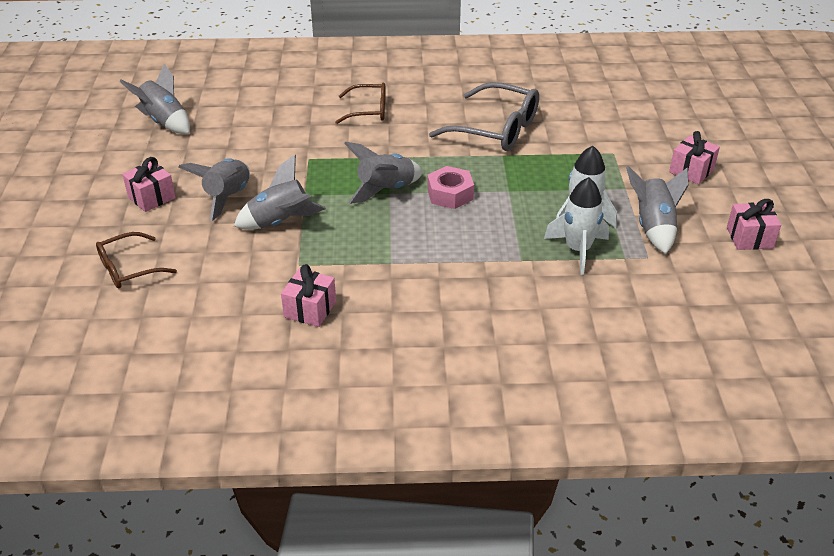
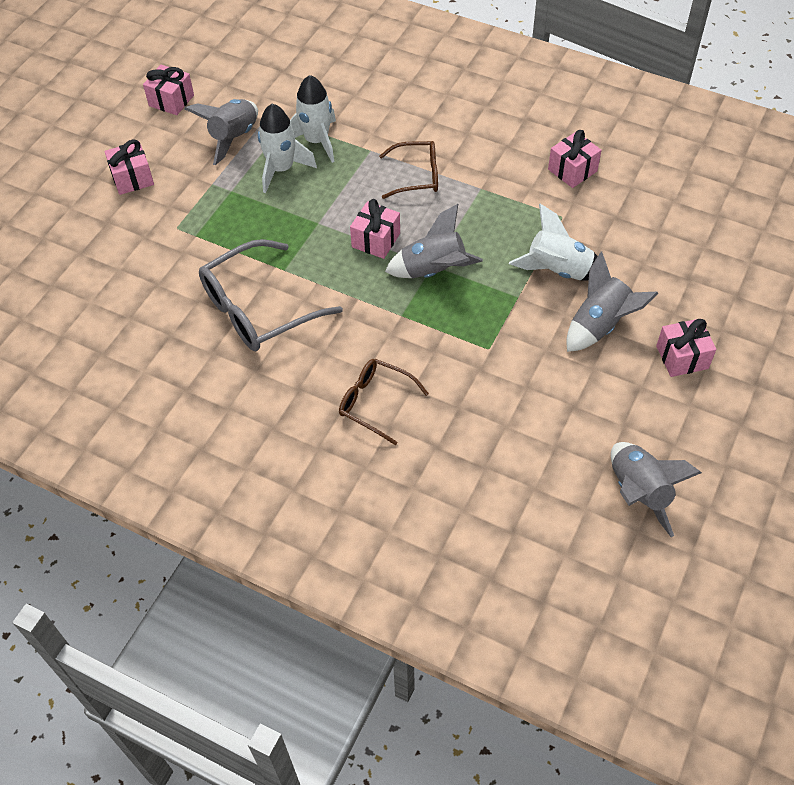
camera: 150 degrees left, 15 degrees up
(129, 269) = (722, 270): brown glasses -> brown glasses (417, 176)
(280, 222) = (558, 270): grey rocket -> white rocket
(450, 194) = (376, 240): pink nut -> pink gift
(496, 129) = (258, 308): grey glasses -> grey glasses turned 90 degrees counterclockwise

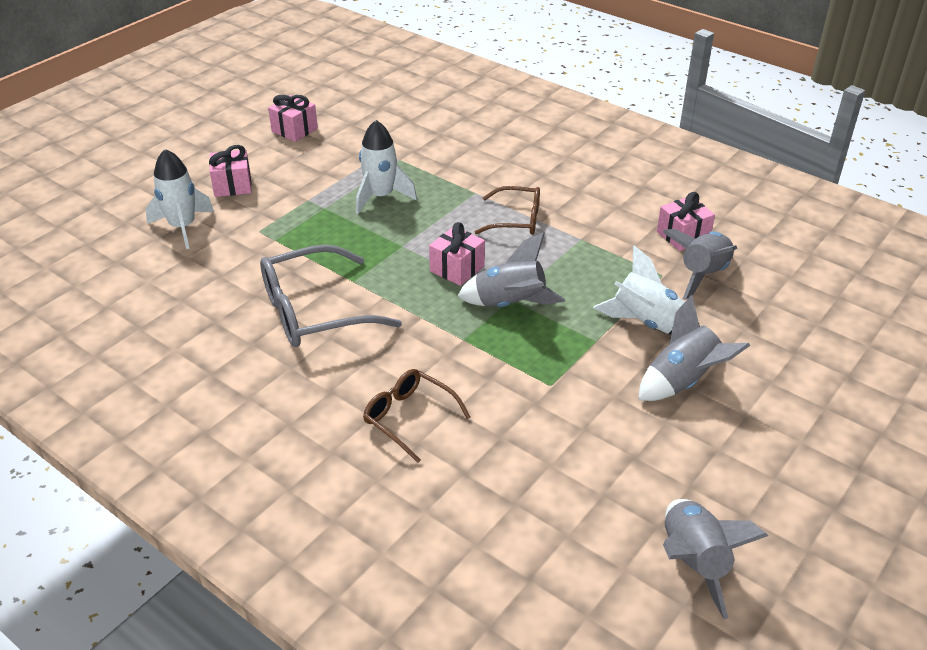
camera: 10 degrees right, 15 degrees down
(233, 138) = (343, 166): grey rocket -> grey rocket (702, 275)
(316, 141) = (423, 179): white rocket -> white rocket (183, 227)
(682, 357) = (773, 427): pink gift -> none

